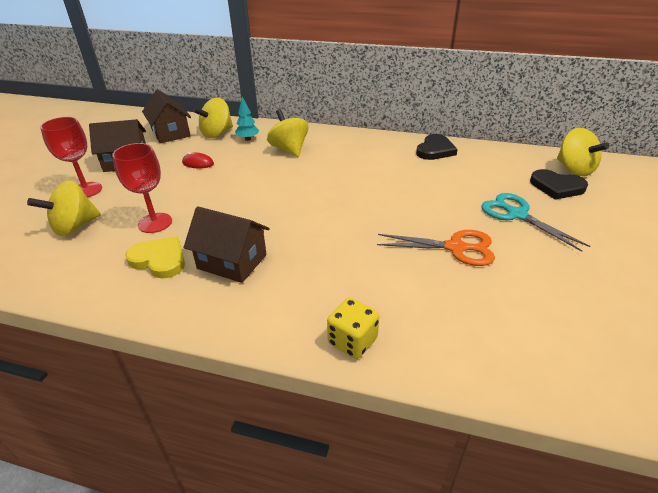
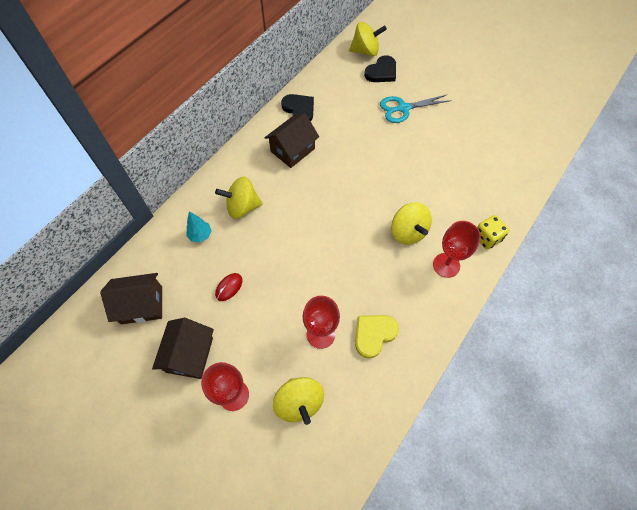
camera: 70 degrees left, 25 degrees up
(217, 133) = (170, 260): yellow spinning top -> yellow spinning top (408, 232)
(232, 261) = (394, 285): brown house -> brown house (292, 150)
(281, 303) = (446, 265): none -> red goblet
(456, 248) = (424, 155): orange scissors -> none

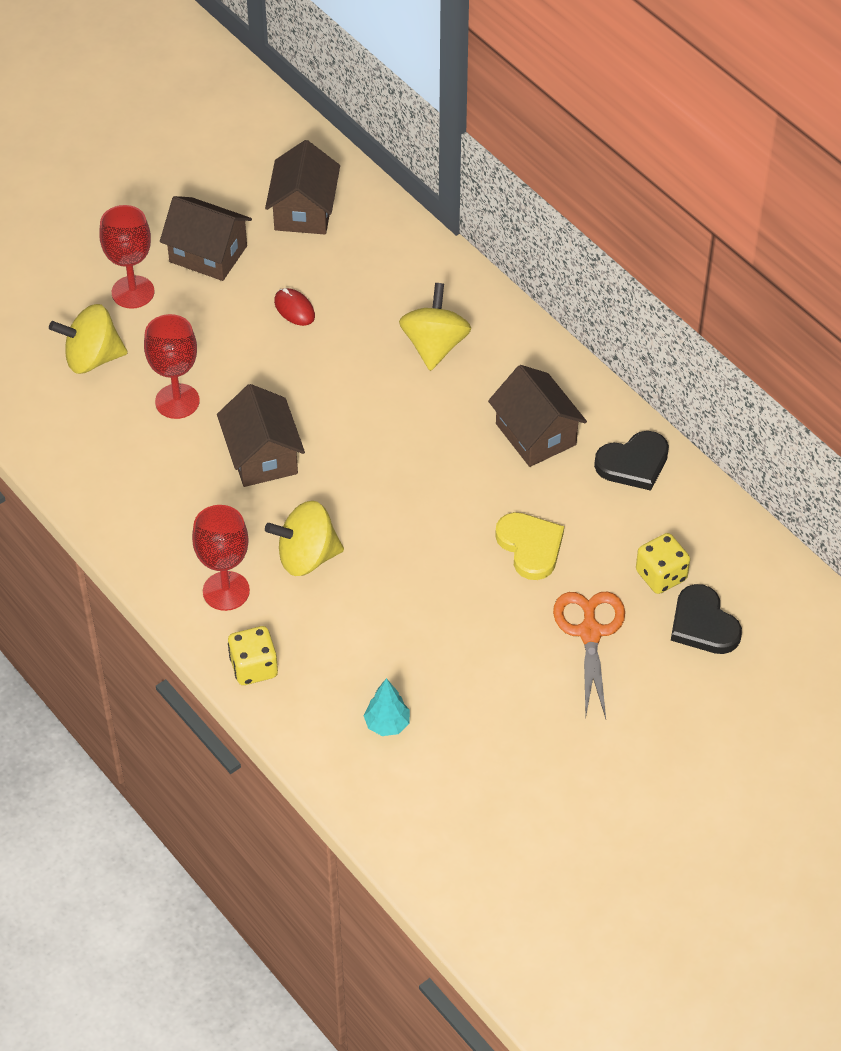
camera: 105 degrees right, 10 degrees down
(200, 235) = (398, 287): turquoise tree -> turquoise tree (387, 724)
(347, 273) = (262, 456): none -> brown house
(361, 89) = (661, 575): none -> yellow dice
(365, 51) = (774, 612): yellow spinning top -> none
(374, 334) = (150, 464): yellow heart -> yellow heart (530, 547)
(403, 108) = (590, 632): turquoise scissors -> orange scissors

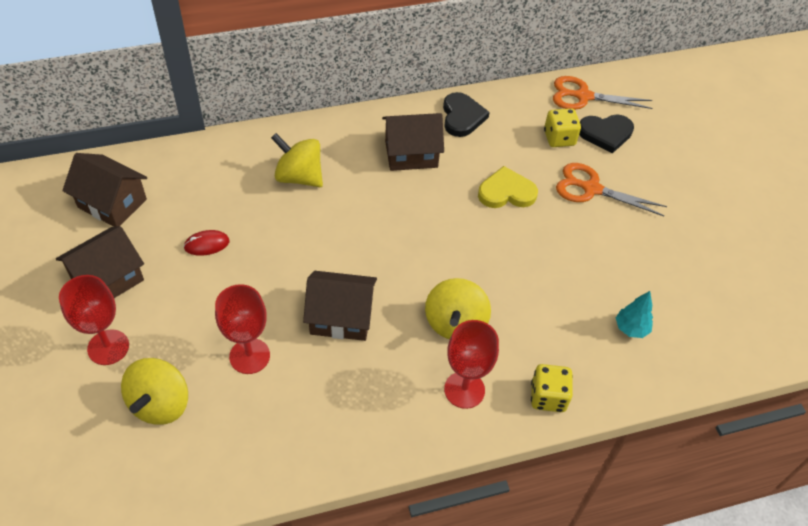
camera: 70 degrees left, 0 degrees up
(762, 581) = (583, 96): none -> orange scissors

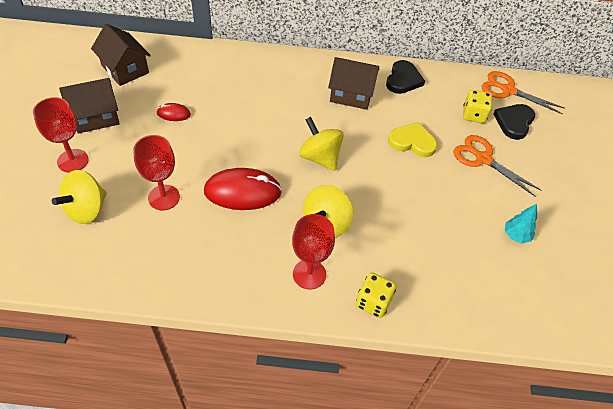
camera: 20 degrees right, 0 degrees up
(299, 177) = (261, 87): yellow spinning top -> yellow spinning top (320, 157)
(341, 317) = (242, 192): brown house -> red mouse
(605, 134) = (514, 122): black heart -> black heart turned 105 degrees clockwise
(631, 329) = (467, 273): turquoise tree -> turquoise tree (516, 236)

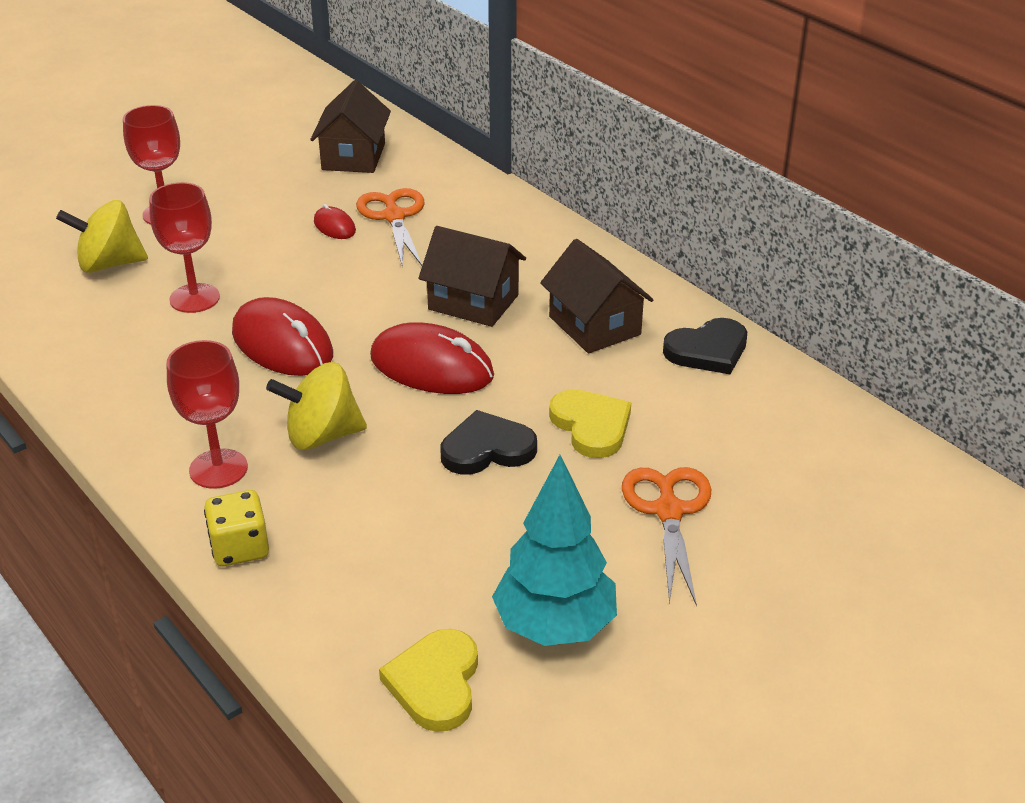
camera: 50 degrees right, 15 degrees down
(96, 117) = (250, 186): brown house -> brown house (473, 302)
(320, 157) = (431, 367): yellow spinning top -> red mouse
(473, 115) = (751, 453): yellow dice -> none
(508, 90) = (875, 459): orange scissors -> orange scissors (394, 217)
(514, 122) = (810, 502): black heart -> black heart (487, 449)
(516, 236) = (554, 627): turquoise tree -> turquoise tree, size x1.98
(516, 293) = (435, 683): none -> yellow heart

